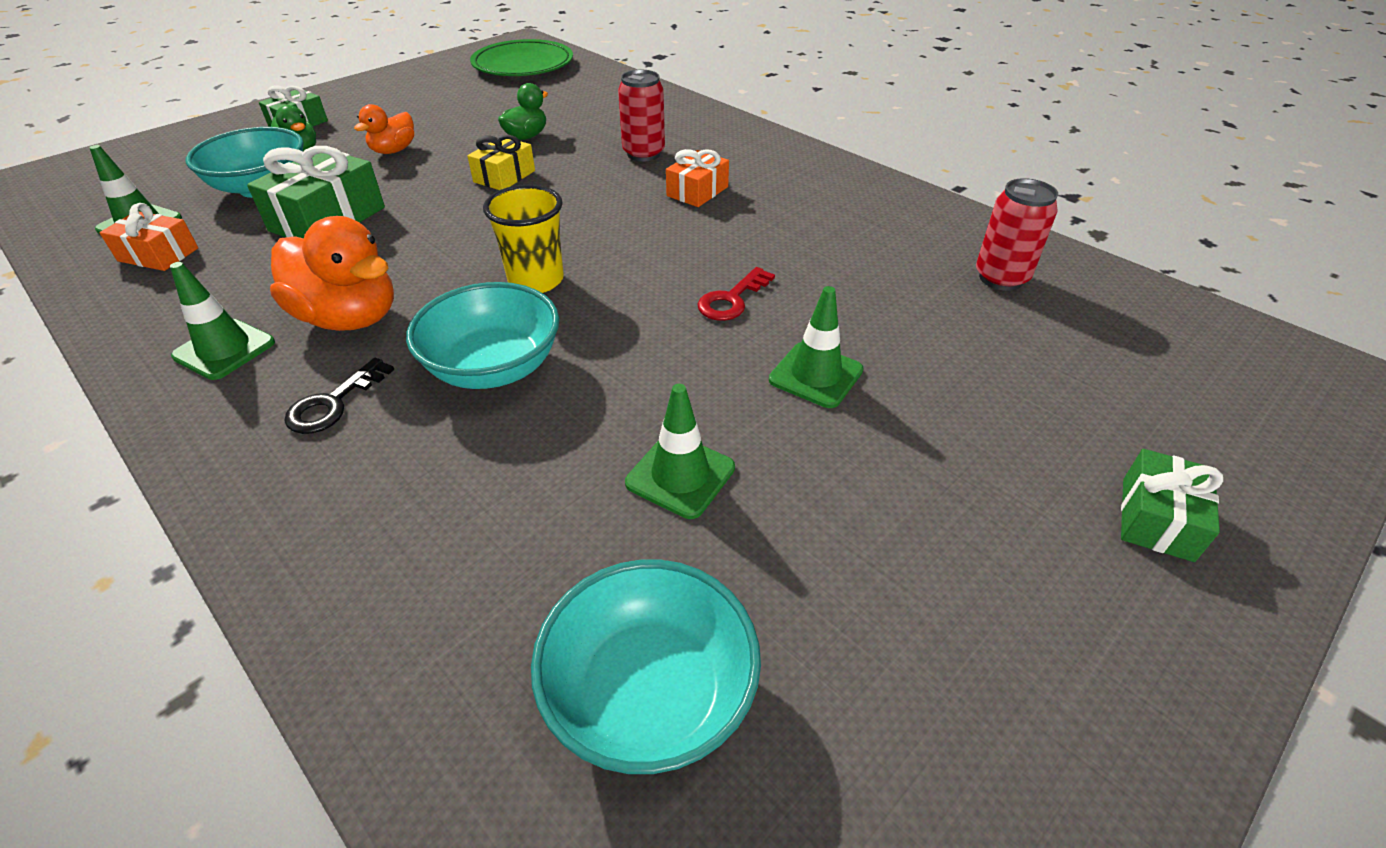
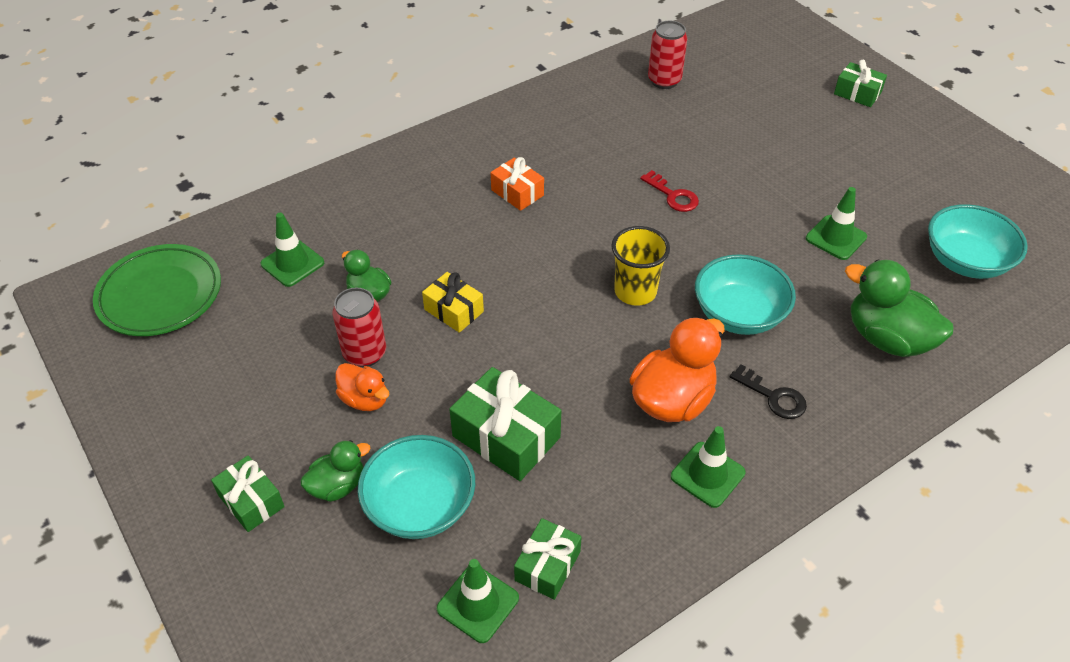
camera: 80 degrees left, 5 degrees up
(158, 254) = (547, 566): orange gift -> green gift
(431, 539) = (887, 339): none -> green duck
(643, 154) = (437, 216): red can -> red can (365, 353)
(816, 375) = (753, 173): green traffic cone -> green traffic cone (292, 263)

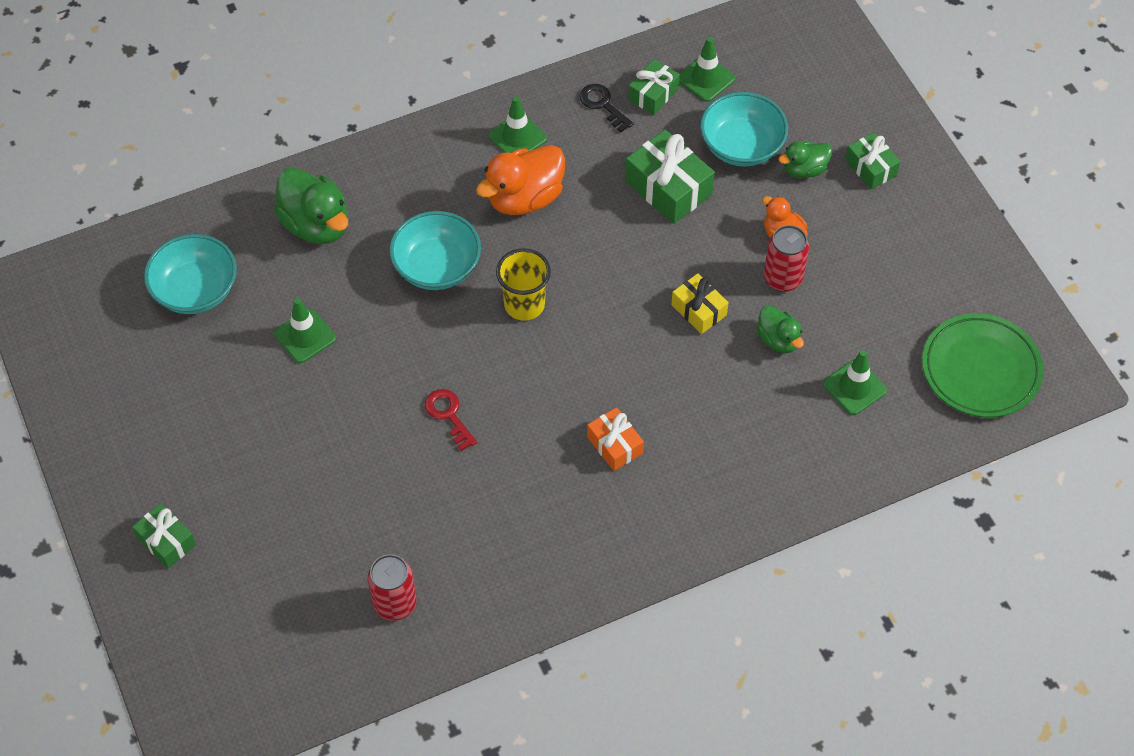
camera: 170 degrees left, 10 degrees up
(773, 396) = (440, 189): black key -> black key (603, 105)

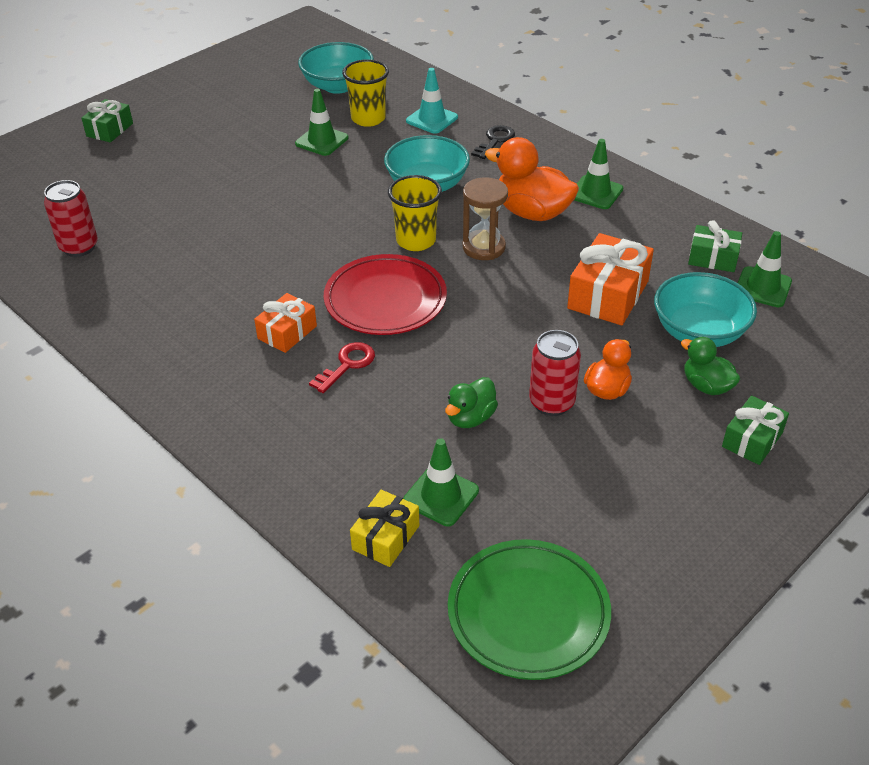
camera: 70 degrees right, 15 degrees down
(283, 281) = (368, 118): none -> yellow cup
(316, 224) = (432, 119): green duck -> turquoise traffic cone
(449, 415) = (278, 228): red key -> red key (347, 365)
(560, 254) = (484, 247): none -> brown hourglass
(603, 105) = (672, 231): black key -> black key (495, 141)
(603, 355) = (385, 300): none -> red plate
(668, 188) = (608, 295): green gift -> orange gift
(698, 310) = (474, 350): yellow gift -> yellow gift (385, 537)

